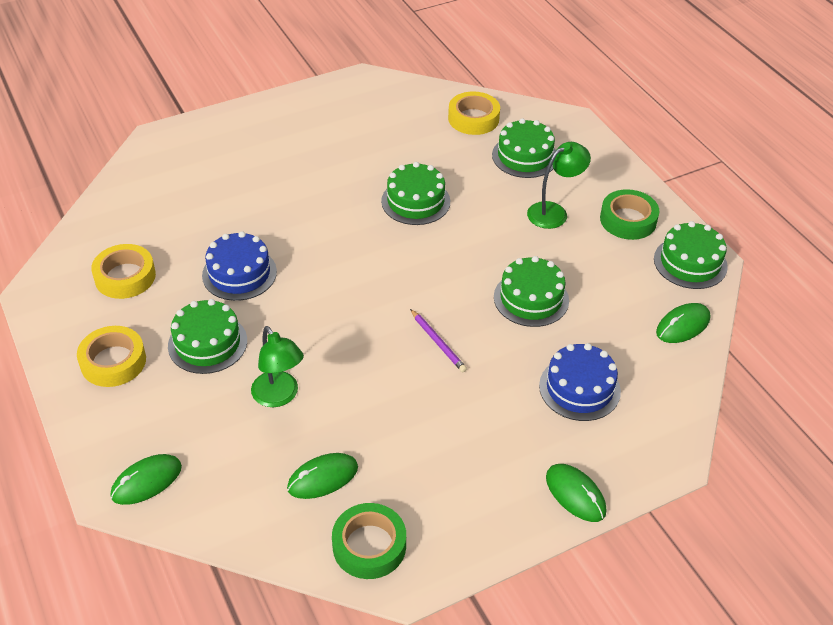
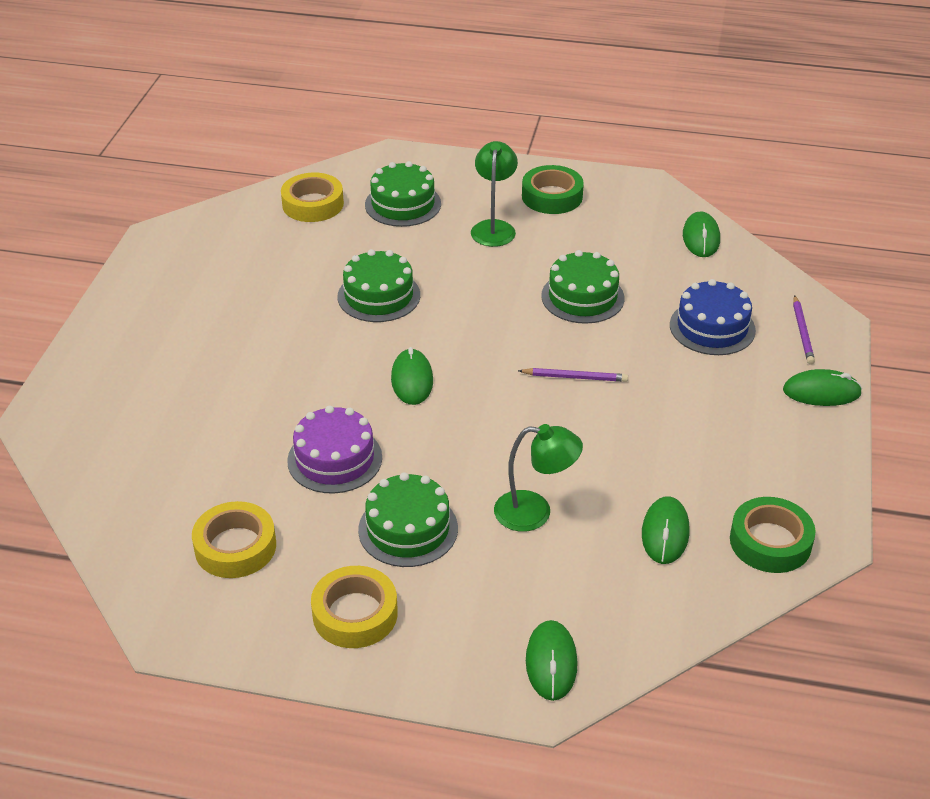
camera: 50 degrees left, 5 degrees down
(239, 273) = (334, 459): blue cake -> purple cake
(349, 264) = (412, 380): none -> green mouse
(637, 446) = (802, 332): none -> purple pencil
(690, 262) = (637, 195): green cake -> none

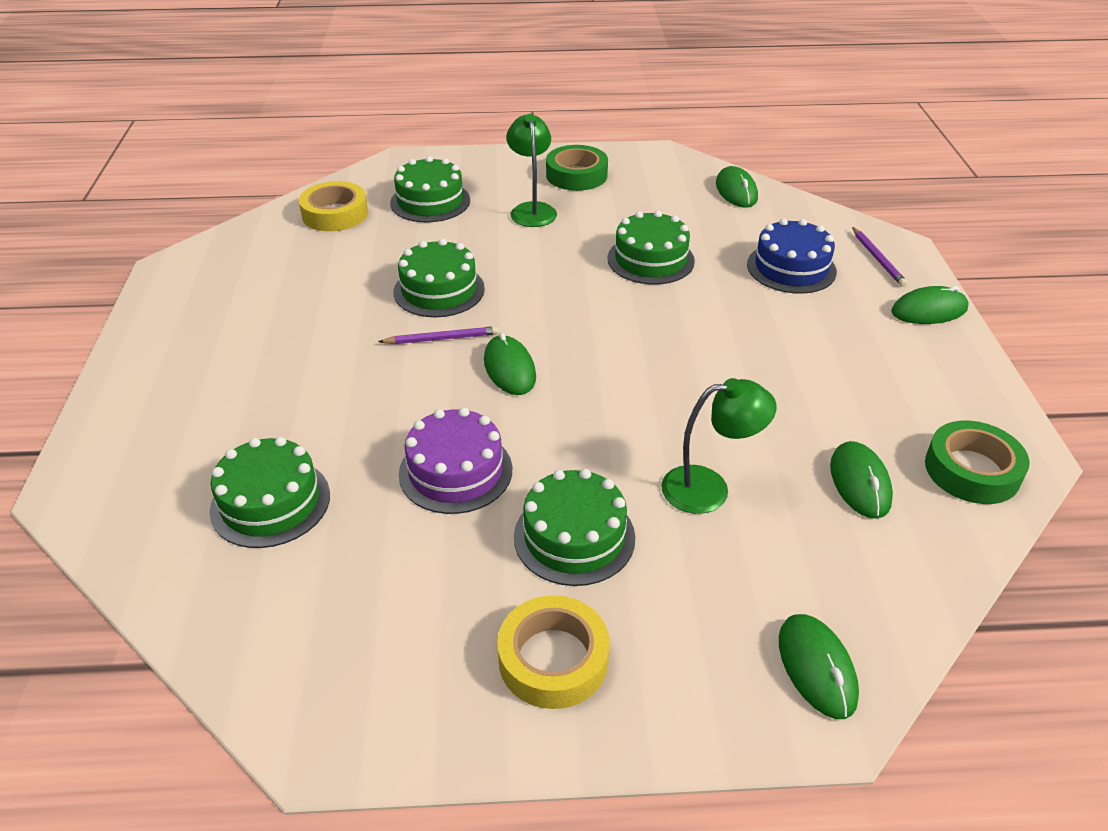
camera: 15 degrees left, 0 degrees up
(184, 456) = (270, 502): none -> green cake
(235, 547) = (370, 603): yellow tape -> none
(575, 377) = (681, 337): purple pencil -> purple pencil (442, 339)

